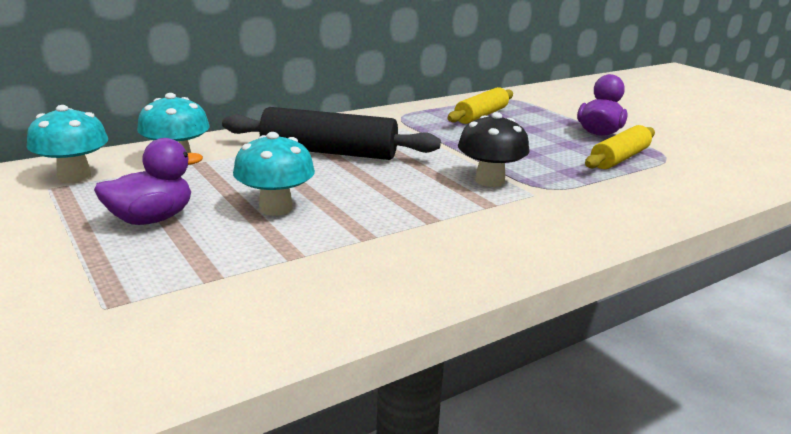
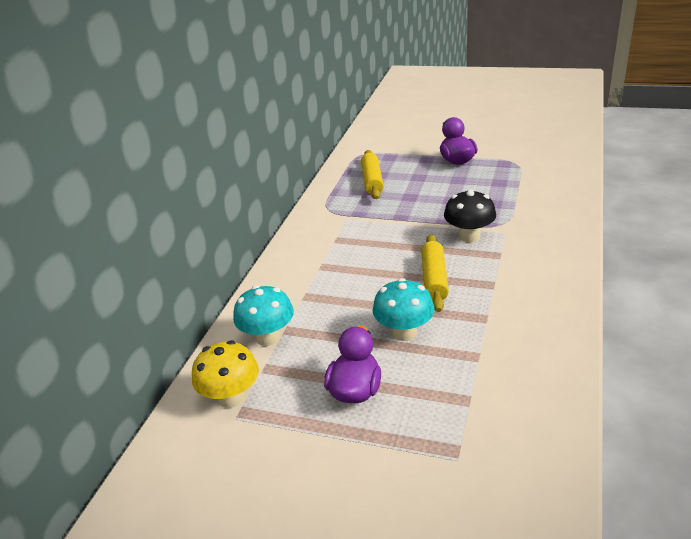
camera: 35 degrees left, 10 degrees up
(74, 177) = (231, 397): turquoise mushroom -> yellow mushroom
(329, 152) = (346, 268): black rolling pin -> none
(620, 158) = (498, 178): yellow rolling pin -> yellow rolling pin (434, 279)

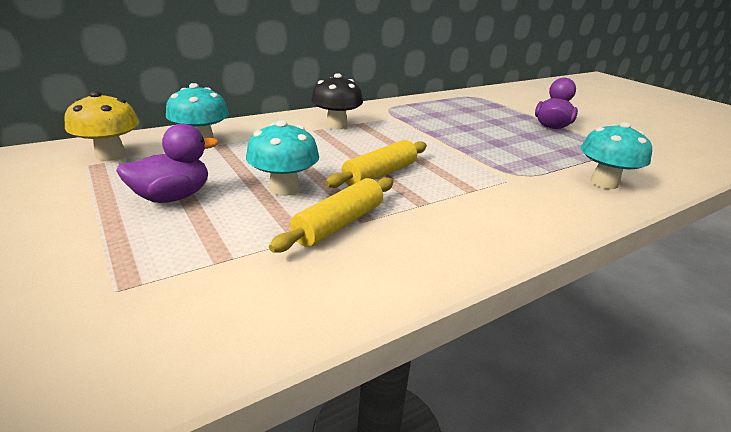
camera: 35 degrees right, 5 degrees down
(372, 181) = (453, 110): yellow rolling pin -> yellow rolling pin (339, 224)
(469, 236) = (468, 167): black mushroom -> black mushroom (336, 125)
(550, 200) = (604, 183): none -> turquoise mushroom

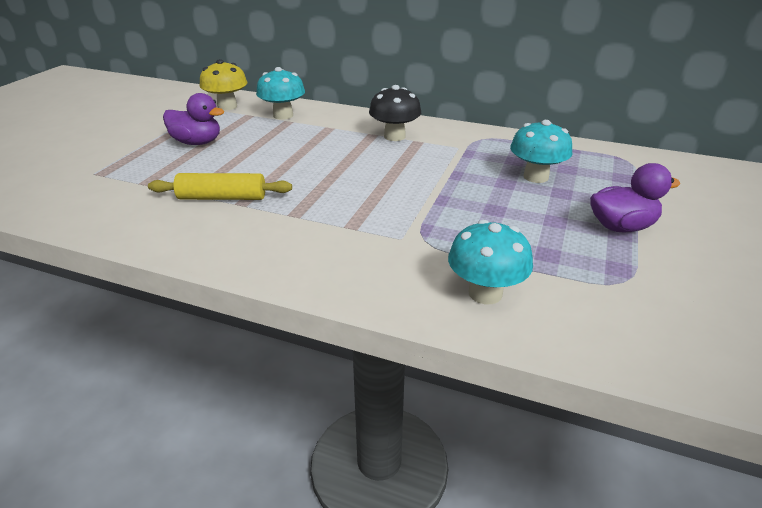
camera: 55 degrees right, 5 degrees up
(284, 188) = (250, 164): turquoise mushroom -> turquoise mushroom (536, 177)
(380, 174) = (322, 184): yellow rolling pin -> none

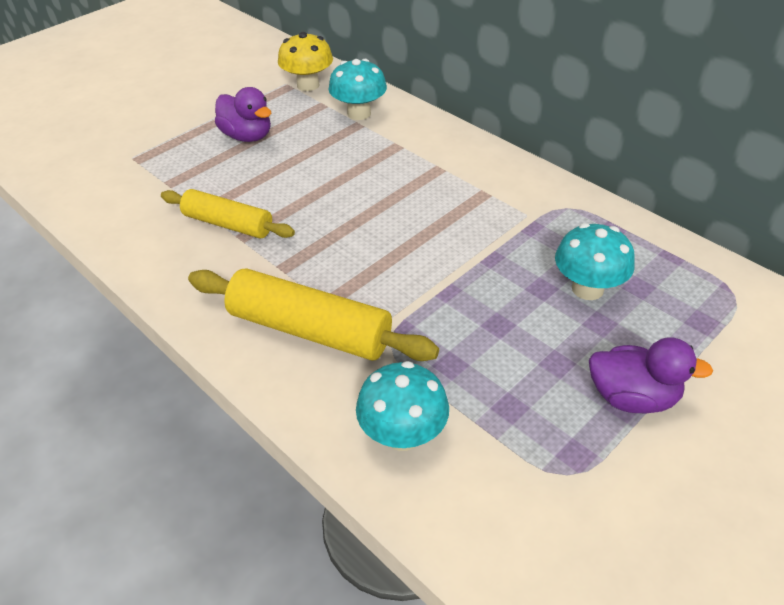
camera: 25 degrees right, 10 degrees up
(351, 247) = (310, 329): none -> yellow rolling pin
(394, 136) = (463, 178): black mushroom -> none

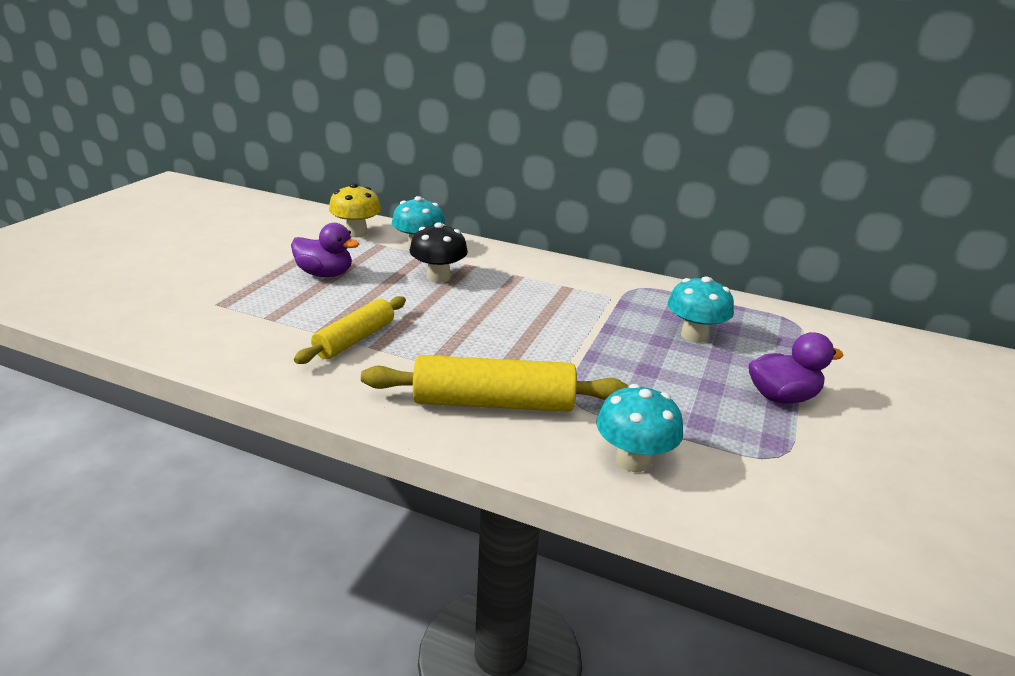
camera: 25 degrees left, 15 degrees down
(228, 224) = (355, 339): yellow rolling pin -> yellow rolling pin turned 60 degrees counterclockwise
(354, 157) = (438, 277): none -> black mushroom

